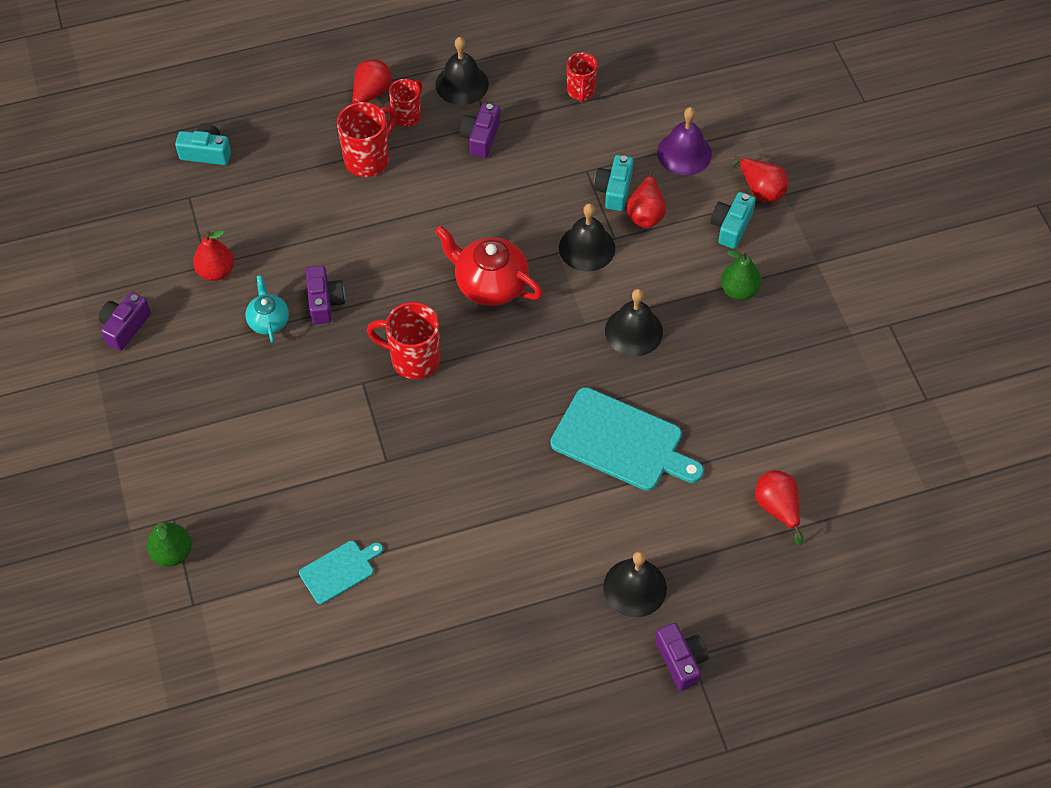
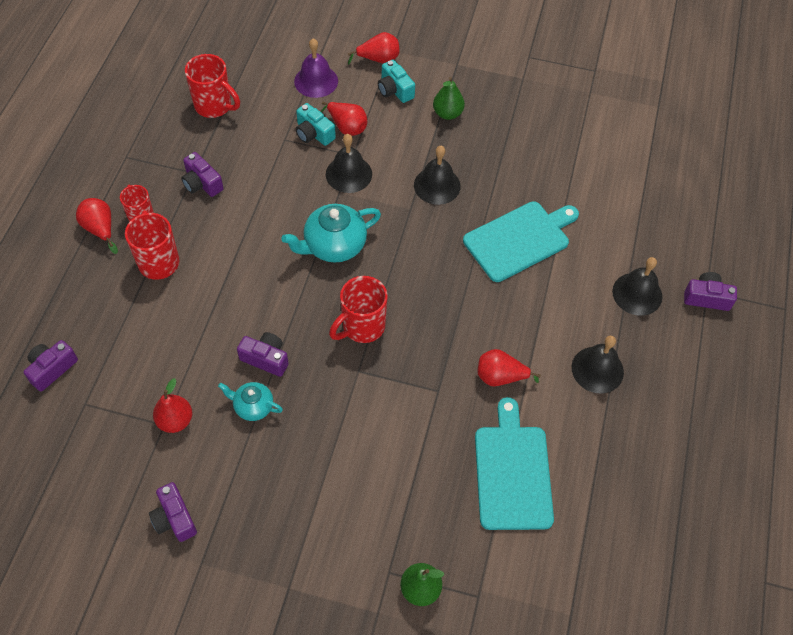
camera: 60 degrees left, 0 degrees up
(206, 153) = (52, 369): turquoise camera -> purple camera
(339, 570) = (512, 472): turquoise cutting board -> turquoise cutting board, size x1.85
(462, 84) = (144, 169): black bell -> black bell (597, 369)
(490, 284) = (334, 245): red teapot -> turquoise teapot
(581, 91) = (214, 106): red mug -> red mug, size x1.55
(777, 508) = (624, 185): red pear -> red pear (500, 377)

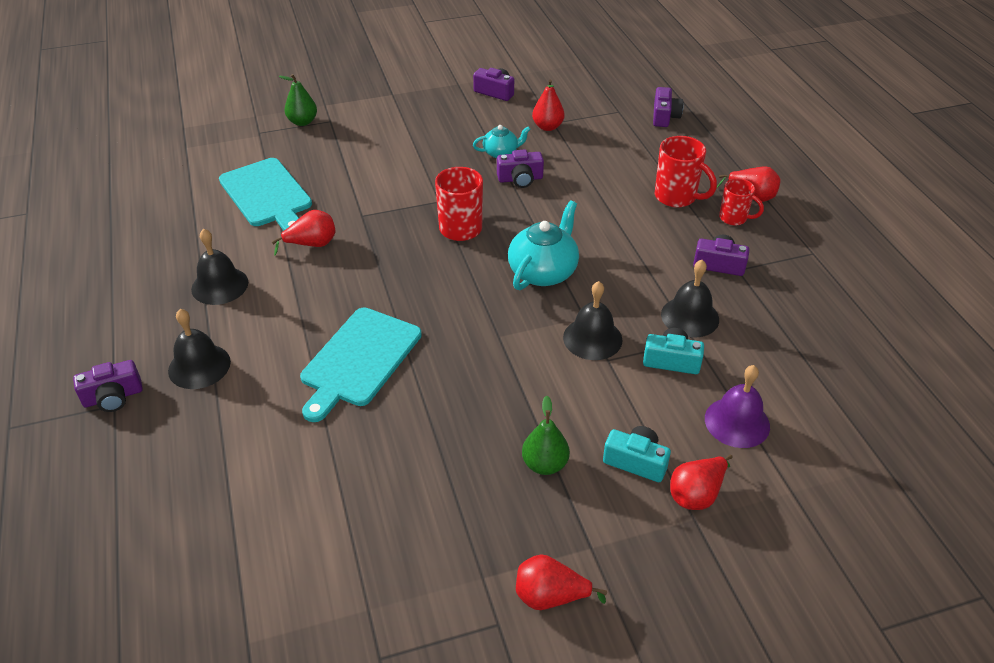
camera: 150 degrees right, 15 degrees down
(214, 106) = (802, 336): red mug -> none
(347, 127) = (644, 385): red pear -> red pear (550, 597)
(437, 185) = (489, 372): black bell -> black bell (690, 316)

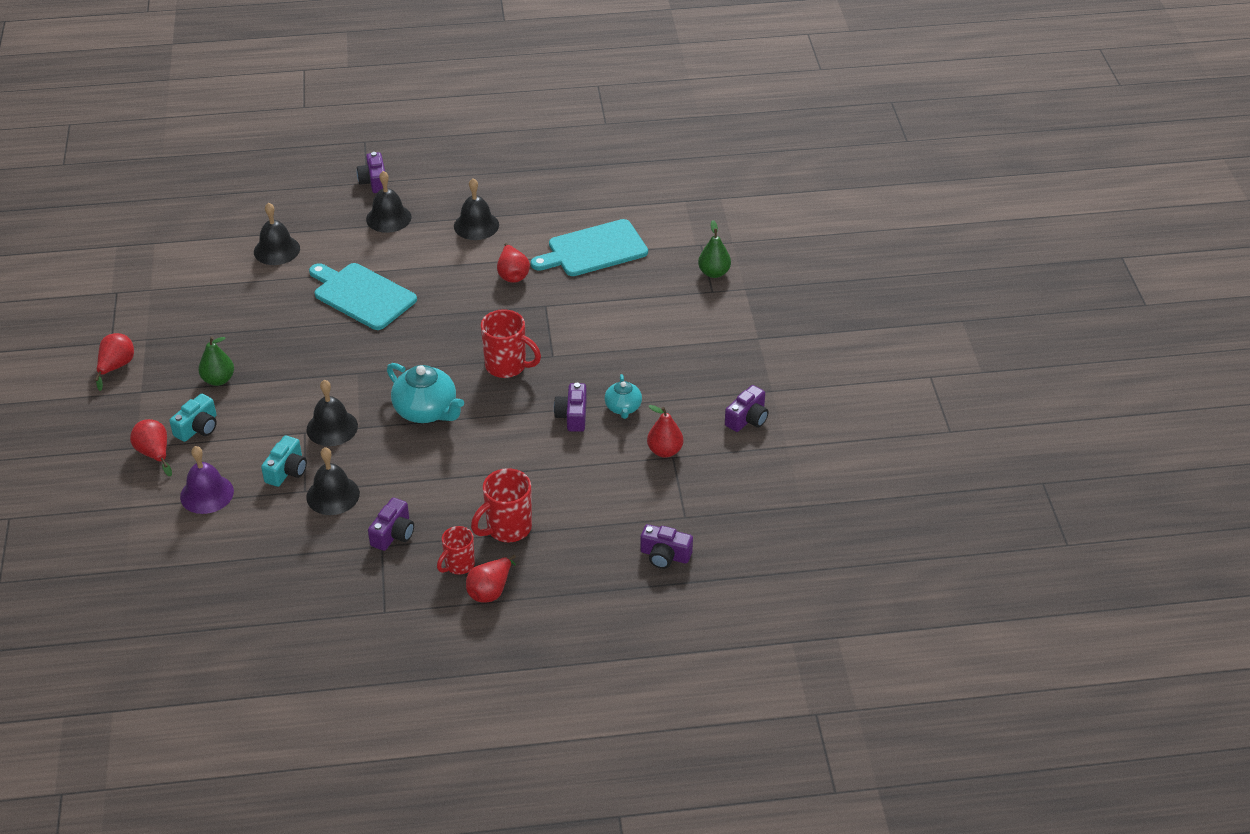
camera: 100 degrees right, 0 degrees up
(267, 470) = (276, 250): none -> black bell

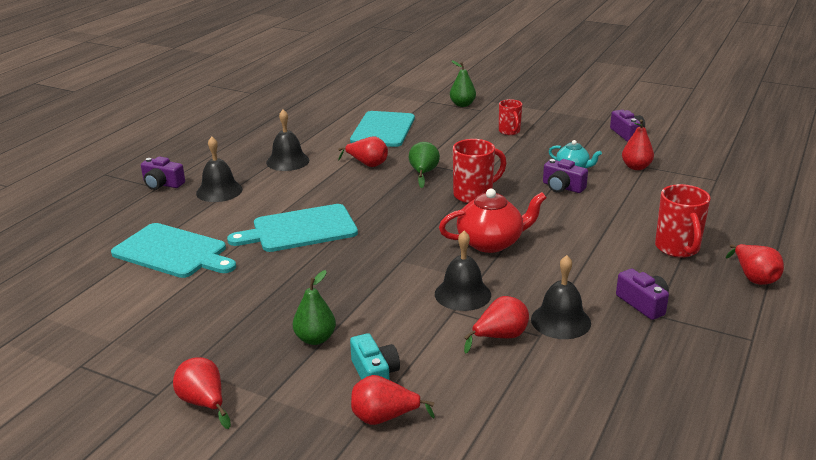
camera: 55 degrees left, 15 degrees down
(207, 494) = (488, 399): purple bell -> none
(276, 250) = (173, 252): black bell -> turquoise cutting board
(287, 470) = (500, 337): turquoise camera -> red pear
(426, 411) = (491, 242): turquoise teapot -> red teapot
(458, 565) = (710, 283): red mug -> red mug (509, 132)
(524, 316) = (423, 173): none -> green pear
(665, 555) = (755, 197): purple camera -> none

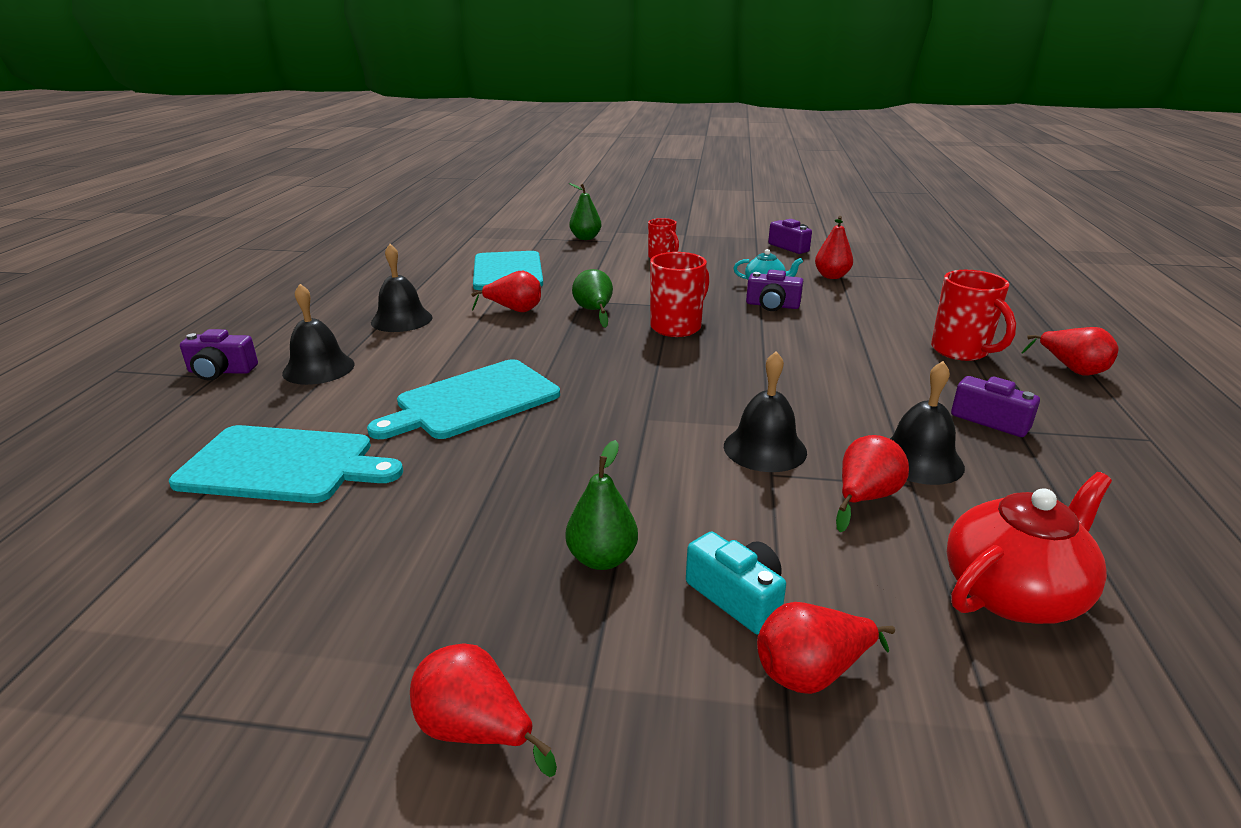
camera: 20 degrees left, 0 degrees up
(491, 242) = (744, 378): red teapot -> red teapot (1013, 592)

